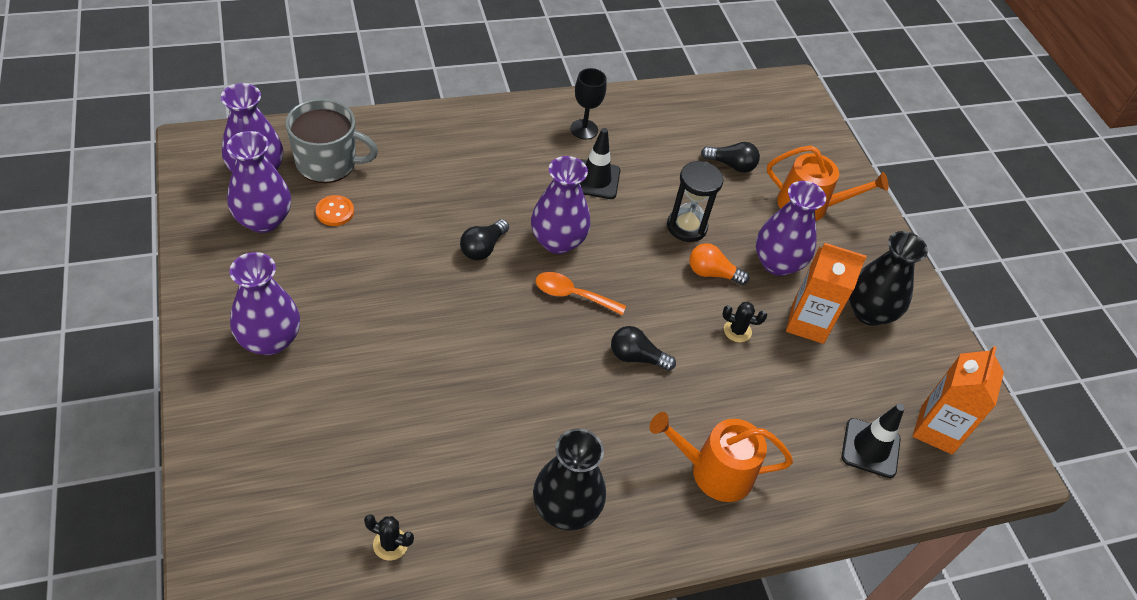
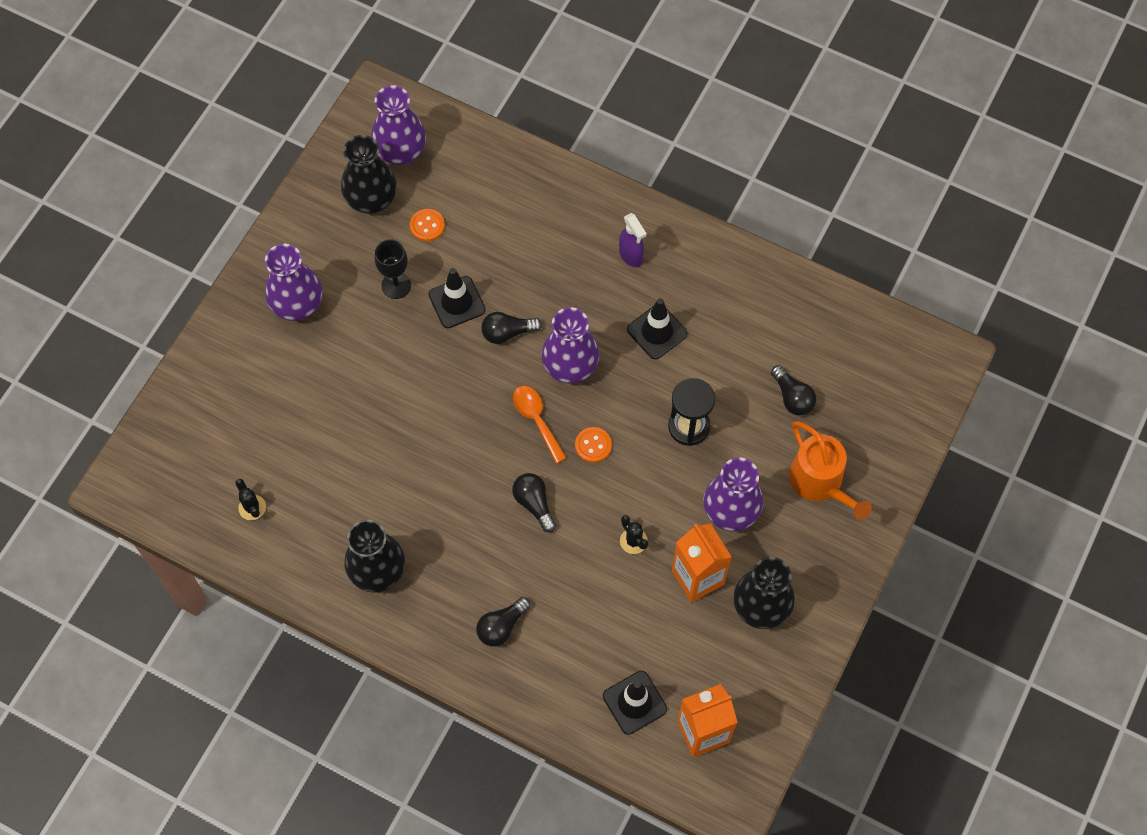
camera: 50 degrees right, 15 degrees up
(263, 220) = (371, 200): purple vase -> black vase
(328, 163) = (459, 176): grey mug -> none
(417, 251) = (457, 302): none -> black traffic cone
(522, 142) = (631, 256): none -> purple spray bottle
(584, 129) = (696, 276): black goblet -> black goblet (396, 285)
(634, 284) = (593, 445): none -> orange button
(712, 273) = (666, 481): orange light bulb -> none
(714, 471) = (502, 626): orange watering can -> black light bulb

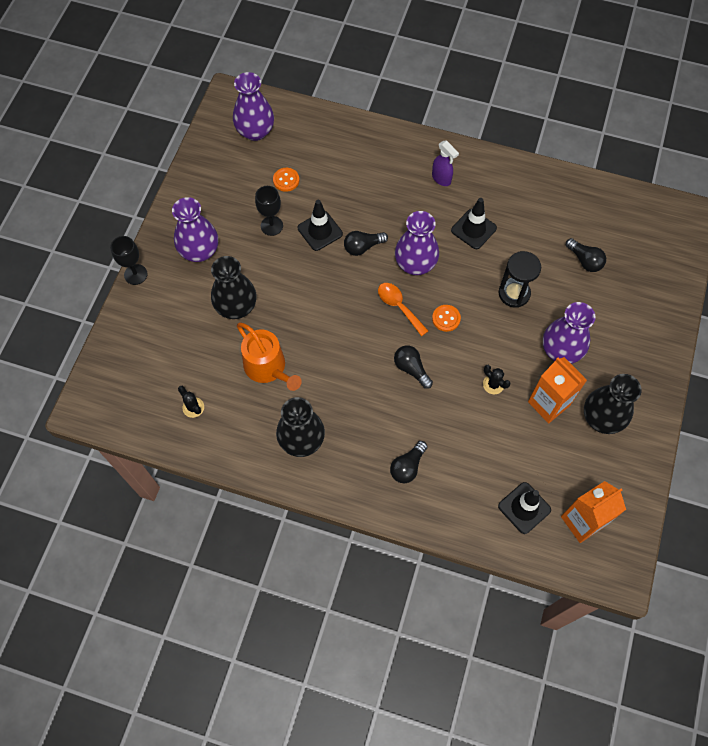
camera: 10 degrees left, 0 degrees up
(211, 323) = (135, 274): none -> black goblet
(371, 200) = (240, 168): black vase -> black vase (236, 307)
(820, 482) = (621, 318): orange watering can -> orange watering can (268, 368)

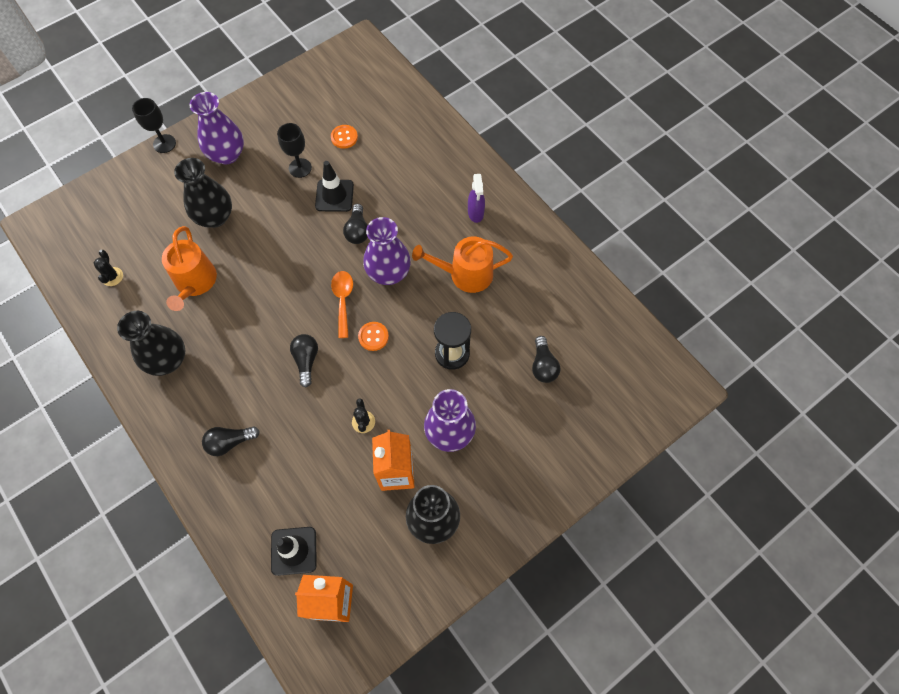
camera: 35 degrees right, 0 degrees up
(255, 131) = (355, 83): purple vase -> none
(363, 247) = (357, 231): black light bulb -> black light bulb turned 105 degrees counterclockwise
(473, 229) = (465, 274): black traffic cone -> orange watering can

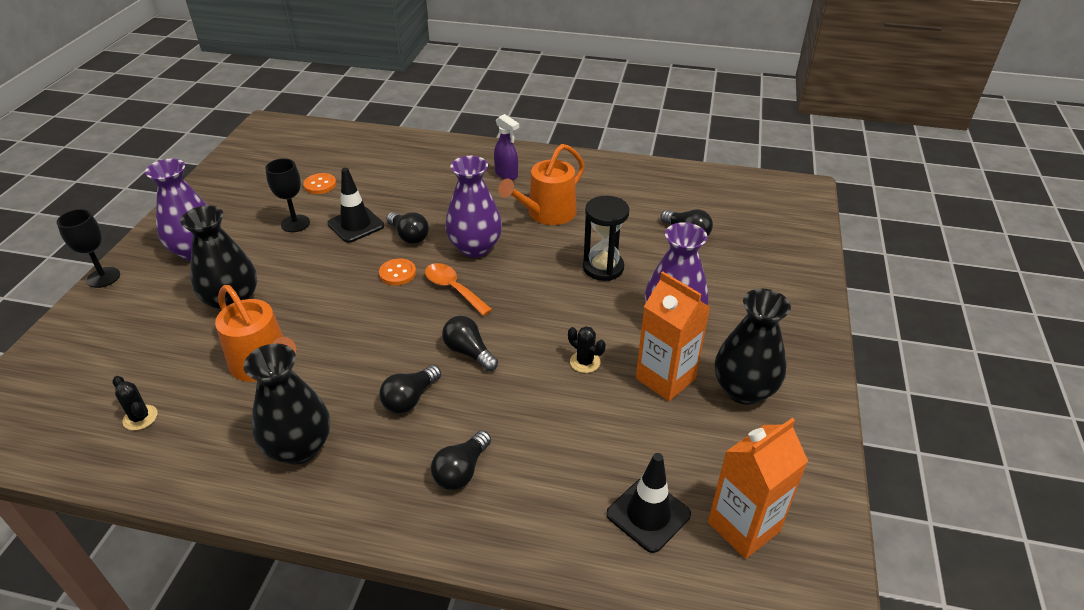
camera: 40 degrees left, 25 degrees down
(246, 370) = (410, 399): none -> black light bulb
(373, 337) = (516, 297): orange button -> orange button (397, 273)

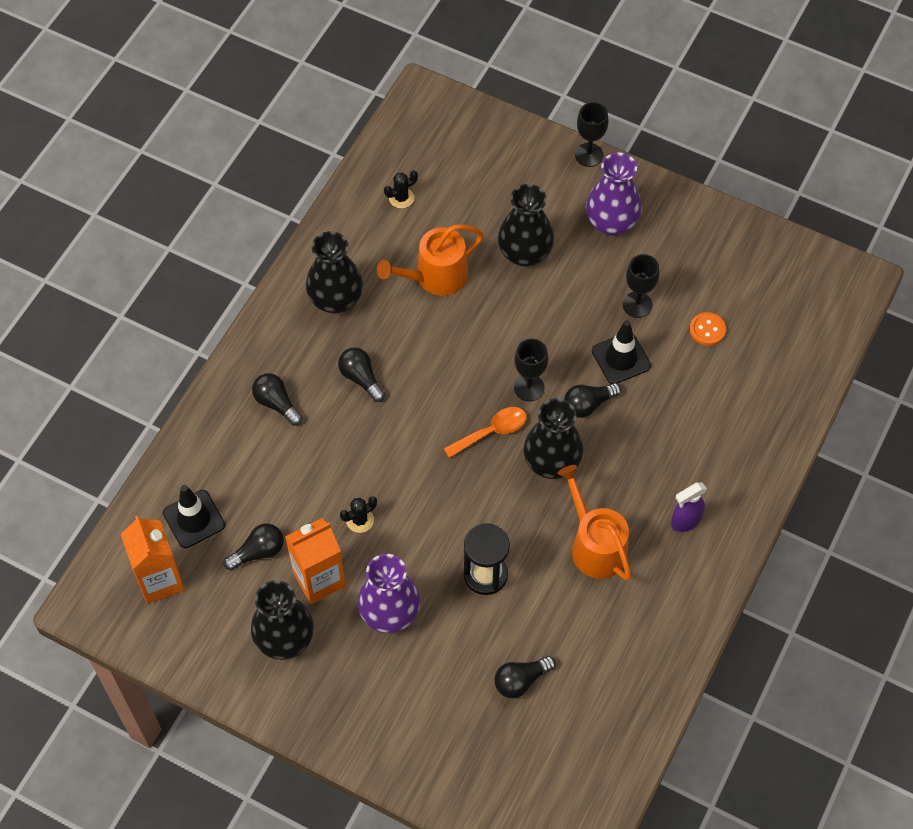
camera: 105 degrees right, 20 degrees up
(397, 273) = (529, 387): orange button -> black goblet
(469, 352) = (401, 430): black light bulb -> black light bulb (258, 552)
(475, 247) = (552, 462): purple vase -> black vase

